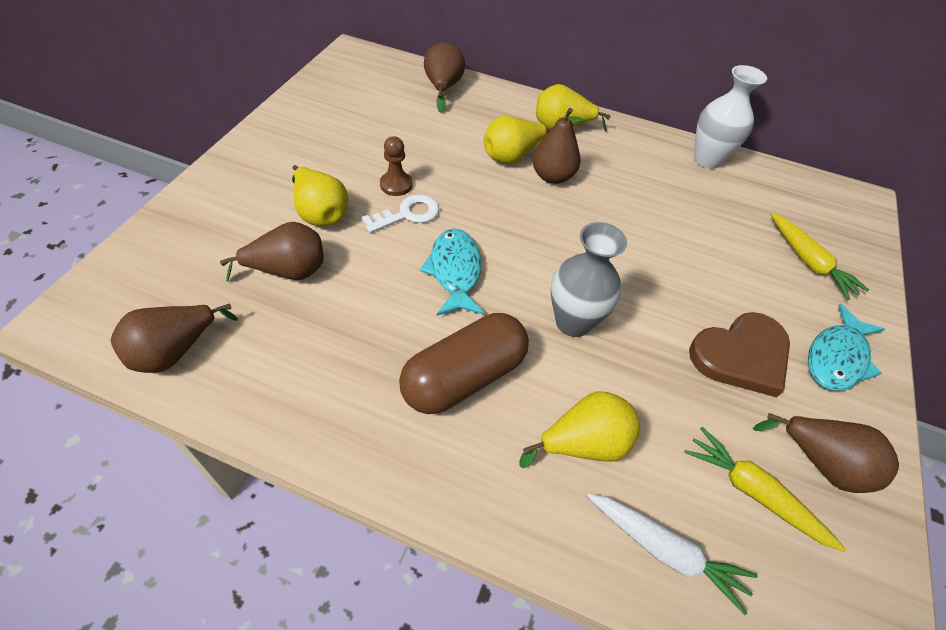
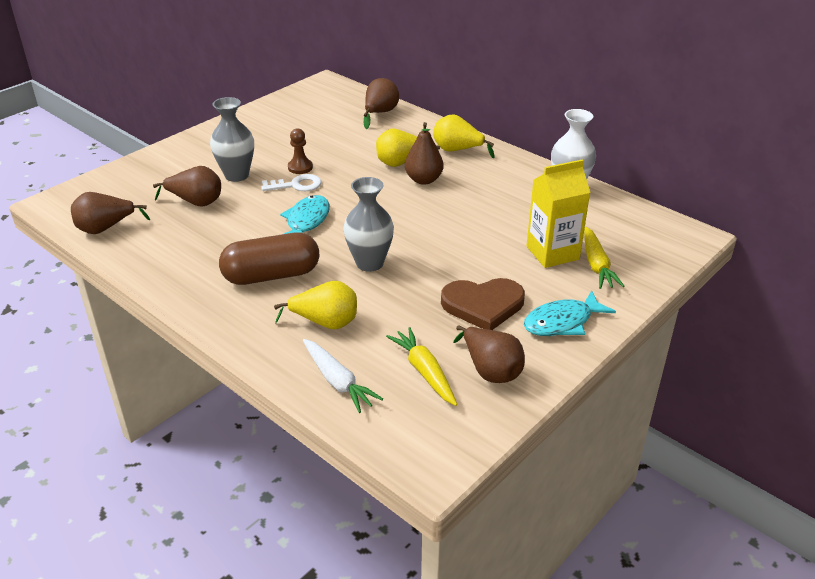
camera: 25 degrees right, 15 degrees down
(320, 213) = (236, 175): yellow pear -> grey vase
(755, 255) = (552, 253): none -> yellow carton

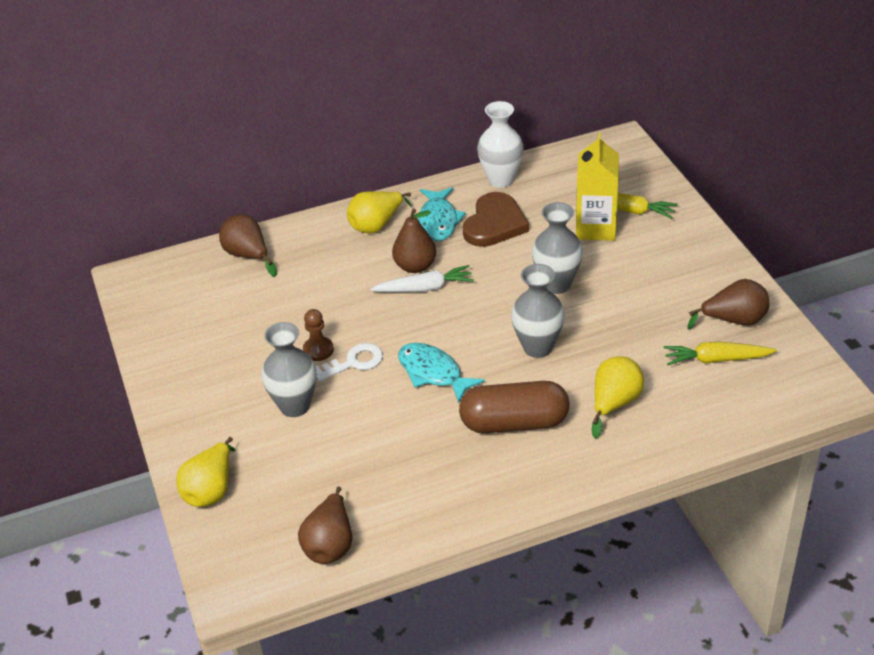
camera: 60 degrees left, 5 degrees up
(196, 202) = (329, 453): brown pear -> none
(271, 275) = (514, 423): brown capsule -> brown capsule turned 75 degrees clockwise
(296, 185) = (354, 362): white key -> white key turned 45 degrees clockwise
(338, 381) = (702, 417): white carrot -> white carrot (424, 288)
(401, 163) = (370, 272): yellow pear -> yellow pear (211, 490)
(457, 252) = (556, 284): none -> grey vase
(483, 305) = (646, 295): brown heart -> brown heart (494, 224)
(562, 322) = (694, 258): turquoise fish -> turquoise fish (438, 221)

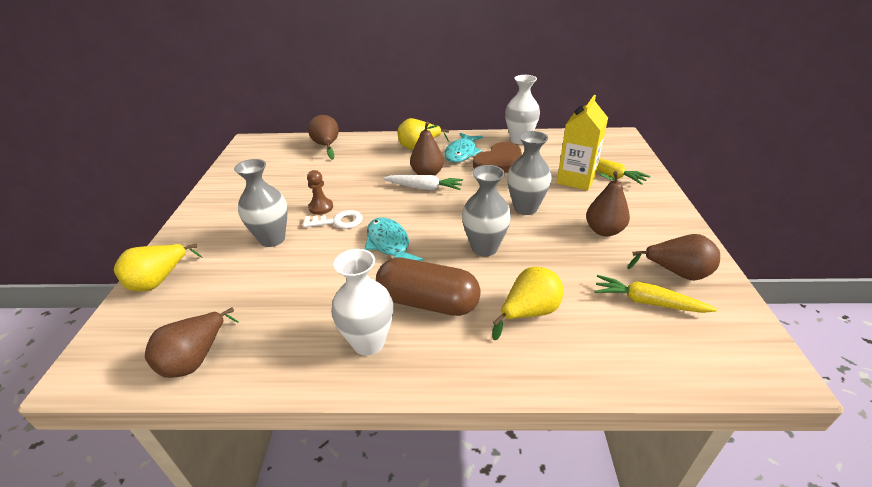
camera: 20 degrees right, 5 degrees down
(483, 477) = (368, 342): none -> white vase
(650, 290) = (604, 230): none -> brown pear

